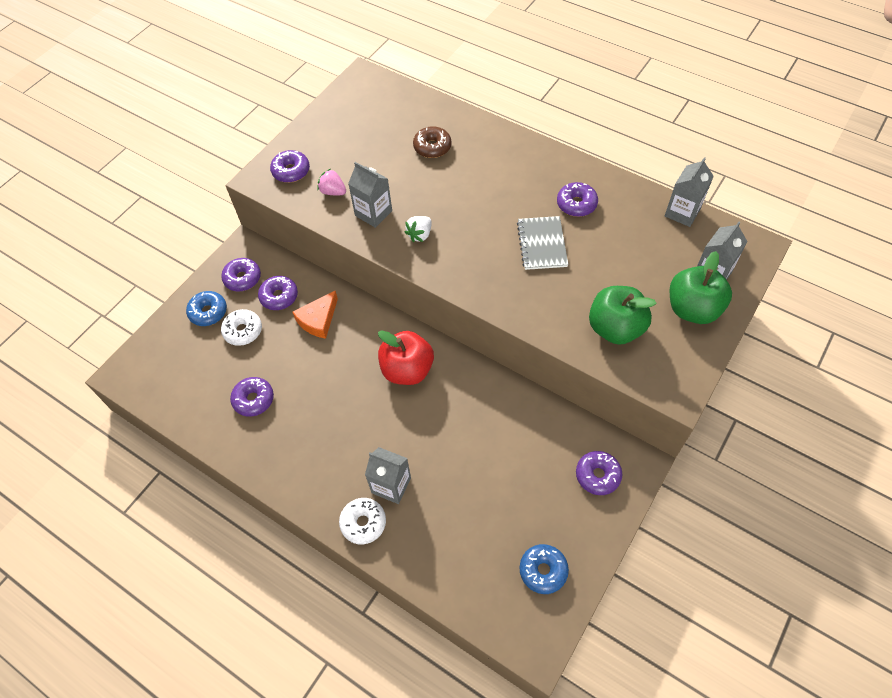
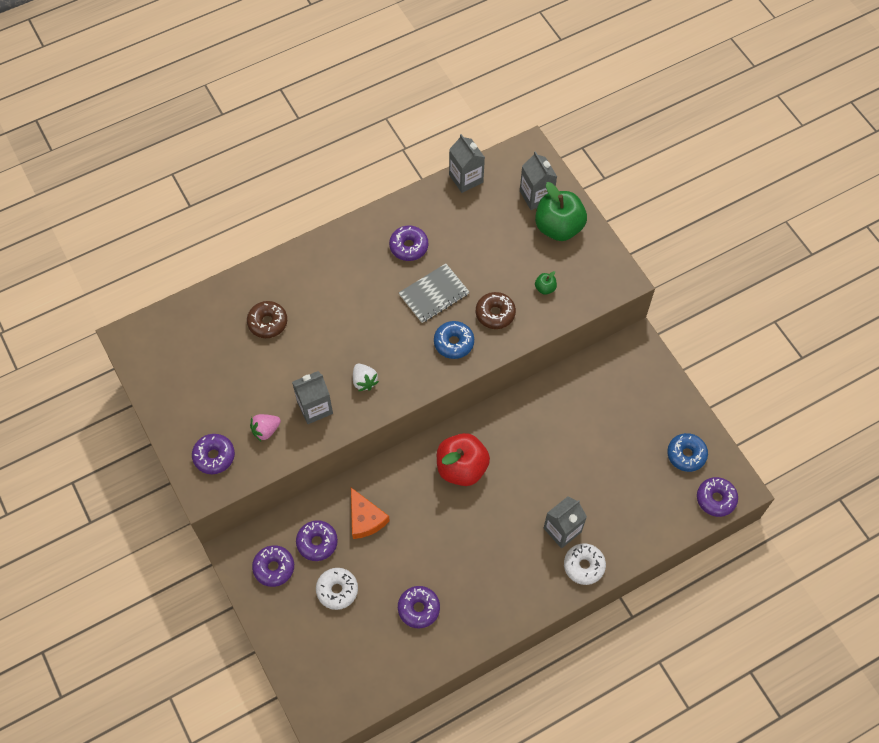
camera: 65 degrees left, 5 degrees up
(208, 312) = (295, 614): blue donut -> blue donut (453, 343)
(542, 244) = (434, 294): grey notebook -> grey notebook turned 60 degrees counterclockwise
(556, 300) = (495, 314): none -> brown donut
(597, 475) = (632, 377): purple donut -> purple donut (716, 499)
(615, 328) = (545, 288): green apple -> green apple, size x0.42

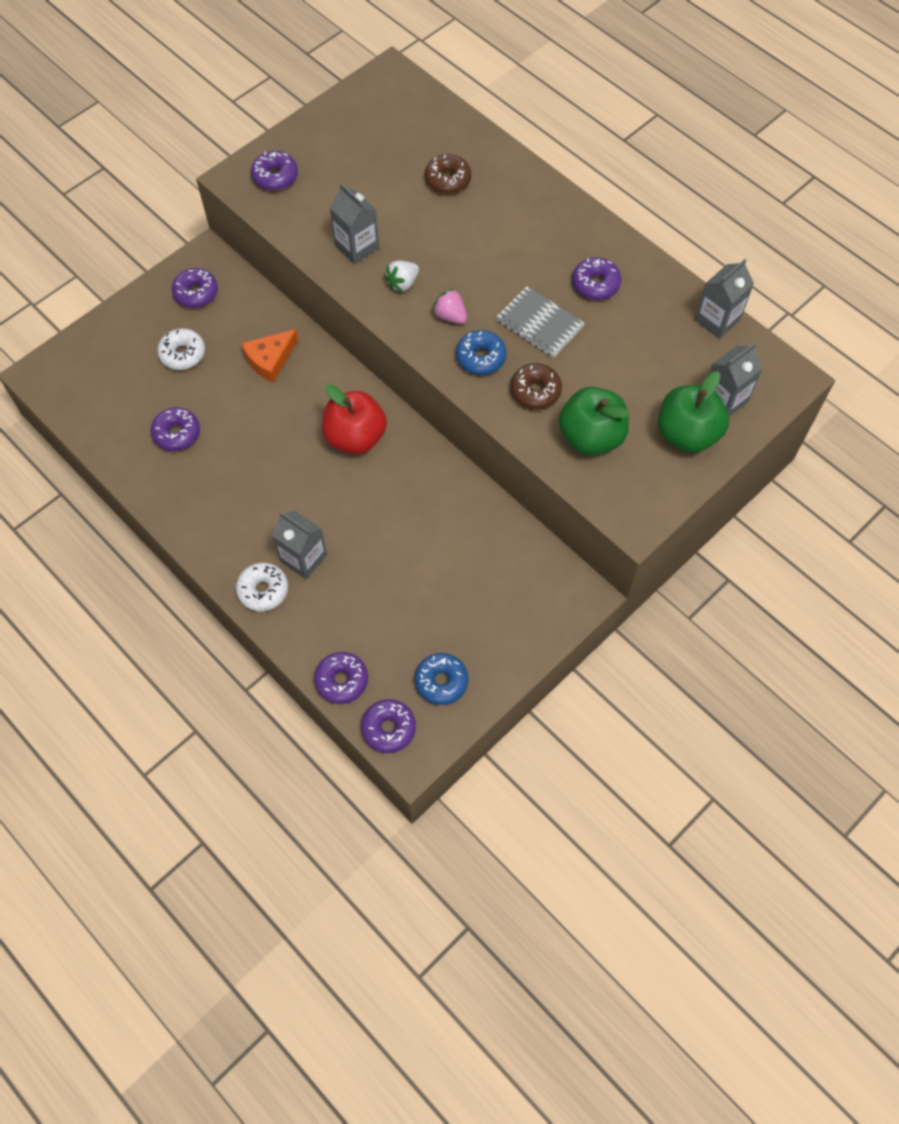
camera: 75 degrees right, 0 degrees up
(266, 430) = (317, 211): pink strawberry -> pink strawberry (450, 316)
(317, 542) = (232, 323): purple donut -> purple donut (342, 680)
(545, 288) = (591, 437): green apple -> green apple, size x2.38

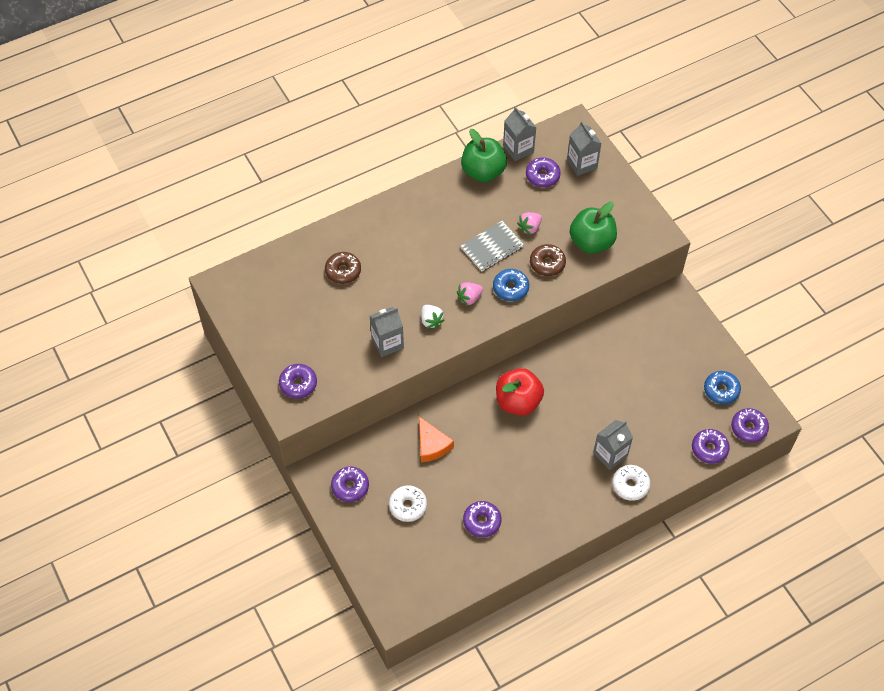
camera: 75 degrees left, 5 degrees down
(587, 359) = (530, 228): none -> pink strawberry
(595, 284) = (468, 207): purple donut -> purple donut (542, 176)
(687, 434) = (602, 190): green apple -> green apple (483, 172)

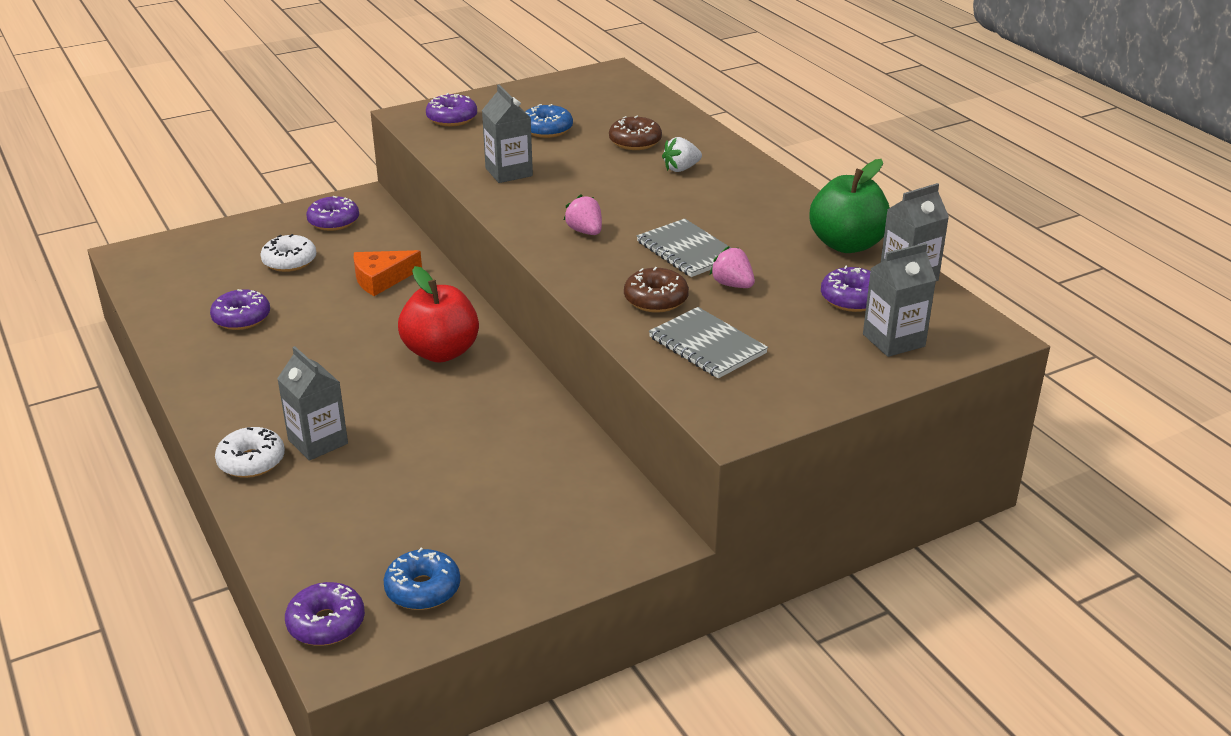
camera: 90 degrees right, 25 degrees down
(431, 321) = (544, 202): white strawberry -> white strawberry (681, 169)
(510, 288) = (603, 266): blue donut -> blue donut (547, 129)
(591, 242) = (707, 345): green apple -> grey notebook
(709, 449) = (294, 563): purple donut -> none

